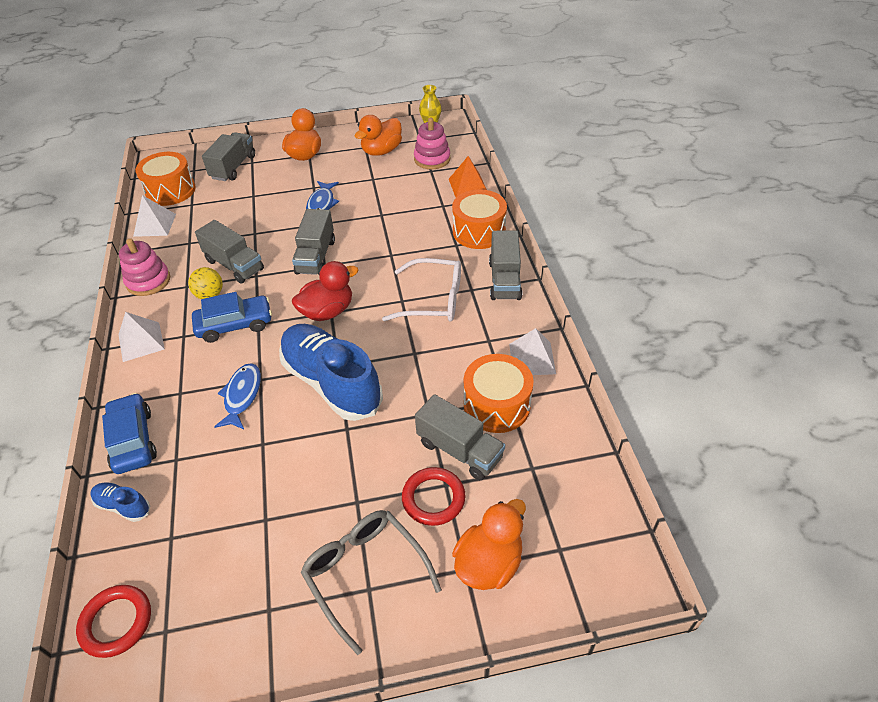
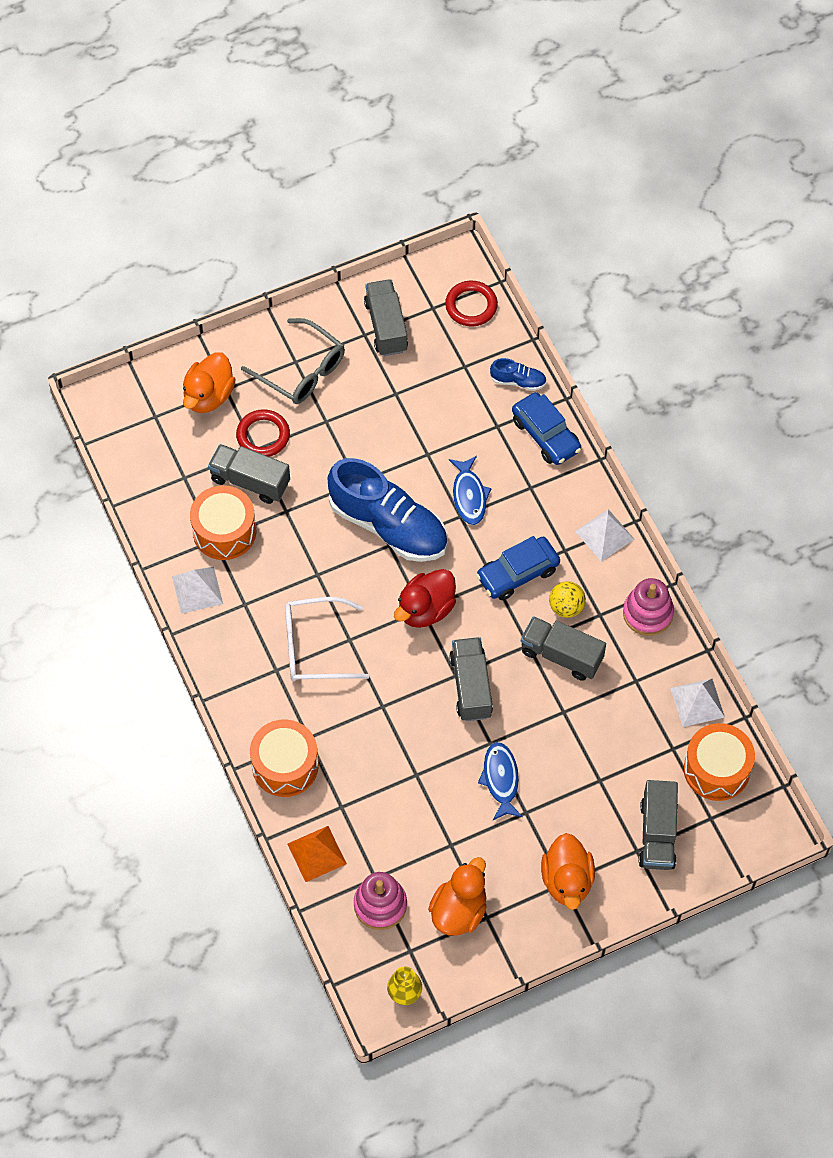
camera: 165 degrees right, 15 degrees up
(504, 280) = (241, 690): grey truck -> grey truck (386, 326)

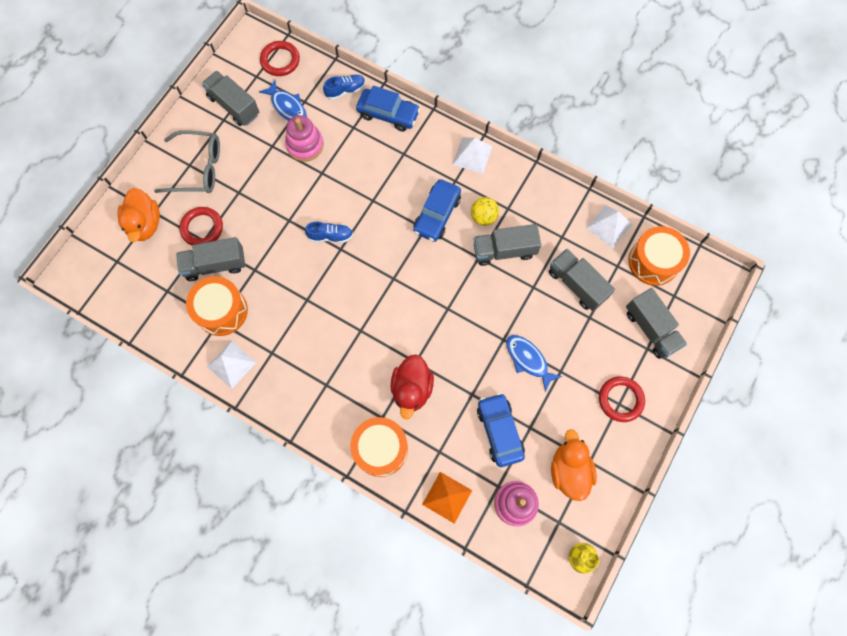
camera: 35 degrees left, 10 degrees up
(315, 647) = (341, 351): white glasses -> none
(388, 525) = (330, 236): blue shoe -> blue shoe, size x0.43
(417, 828) = (499, 431): none -> blue car
(426, 609) = (395, 277): red duck -> red duck (412, 389)
(469, 495) = (368, 183): blue fish -> blue fish (287, 107)
(471, 686) = (462, 309): grey truck -> grey truck (577, 284)
(567, 881) = (620, 399): orange duck -> red ring
(647, 613) = (536, 188): pink stacking toy -> pink stacking toy (305, 145)

